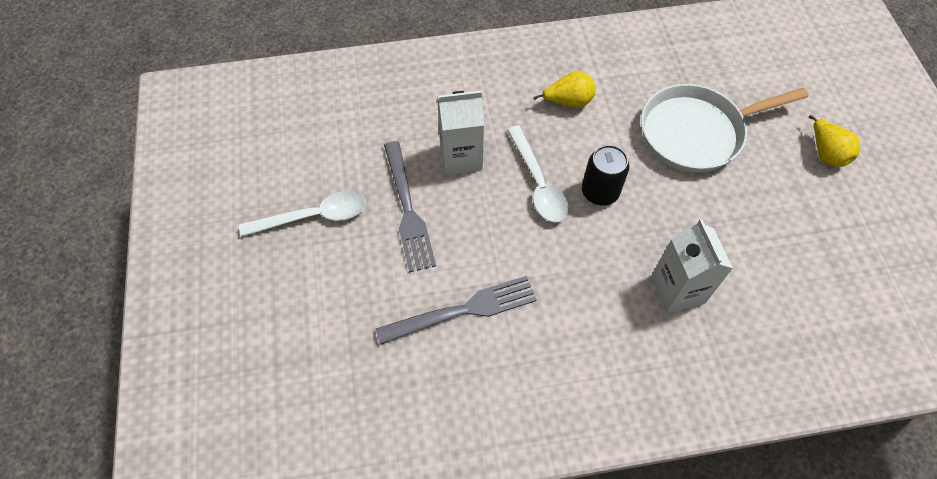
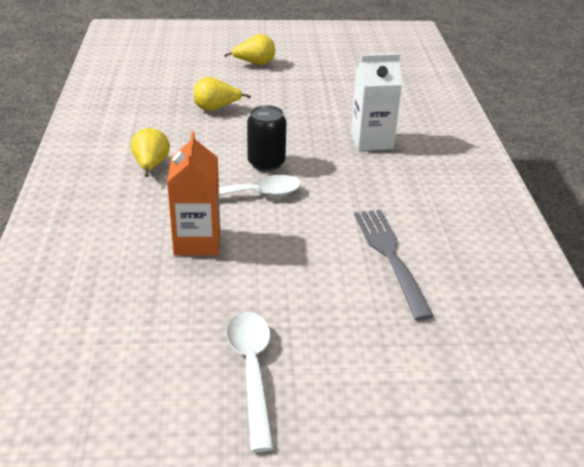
camera: 85 degrees left, 25 degrees down
(408, 209) = (259, 287): grey fork -> none
(461, 157) = (197, 241): white carton -> orange carton
(697, 132) = (216, 109): white pan -> yellow pear

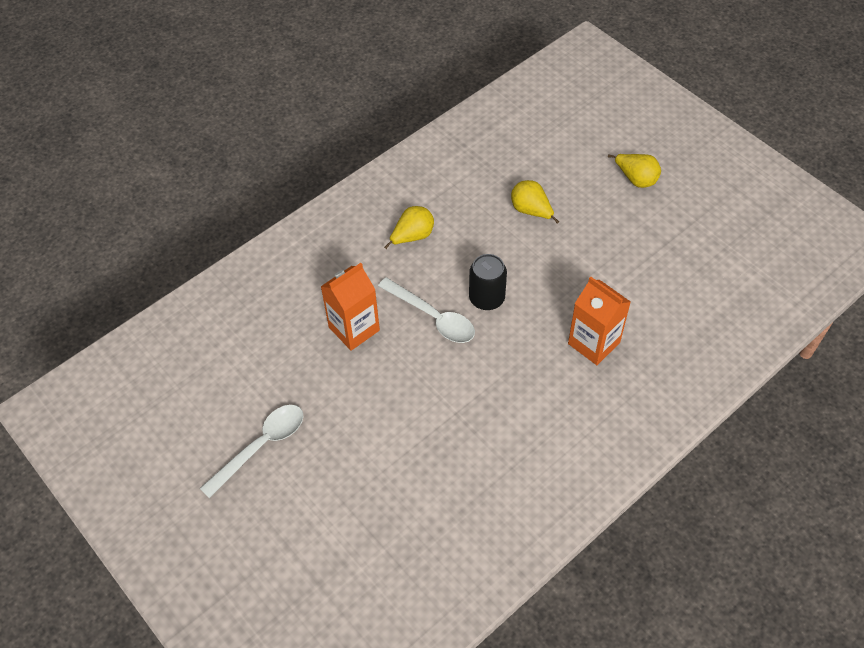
camera: 55 degrees right, 20 degrees up
(371, 141) = (594, 343): white carton -> orange carton
(390, 257) = (441, 451): grey fork -> none

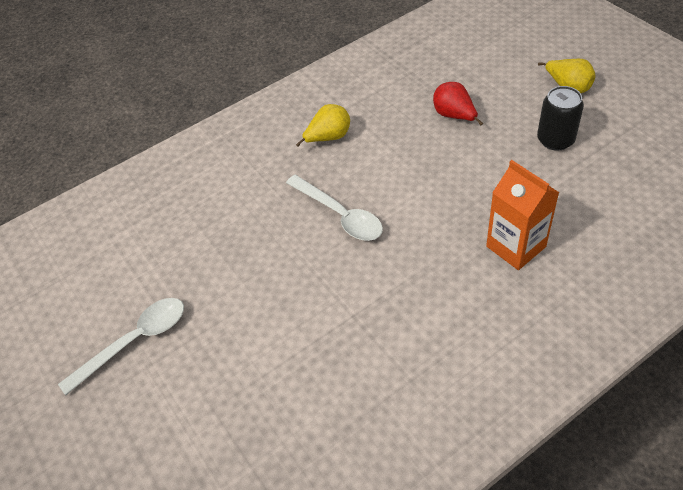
camera: 10 degrees right, 5 degrees down
(354, 329) = (255, 224): orange carton -> none
(486, 298) = (400, 198): black can -> black can (555, 140)
(531, 211) = (454, 116): yellow pear -> red pear

